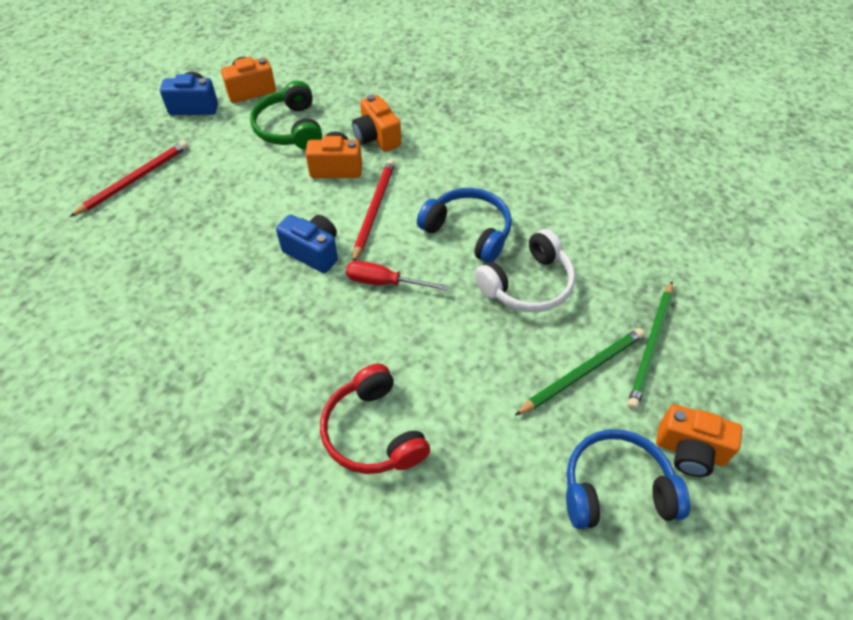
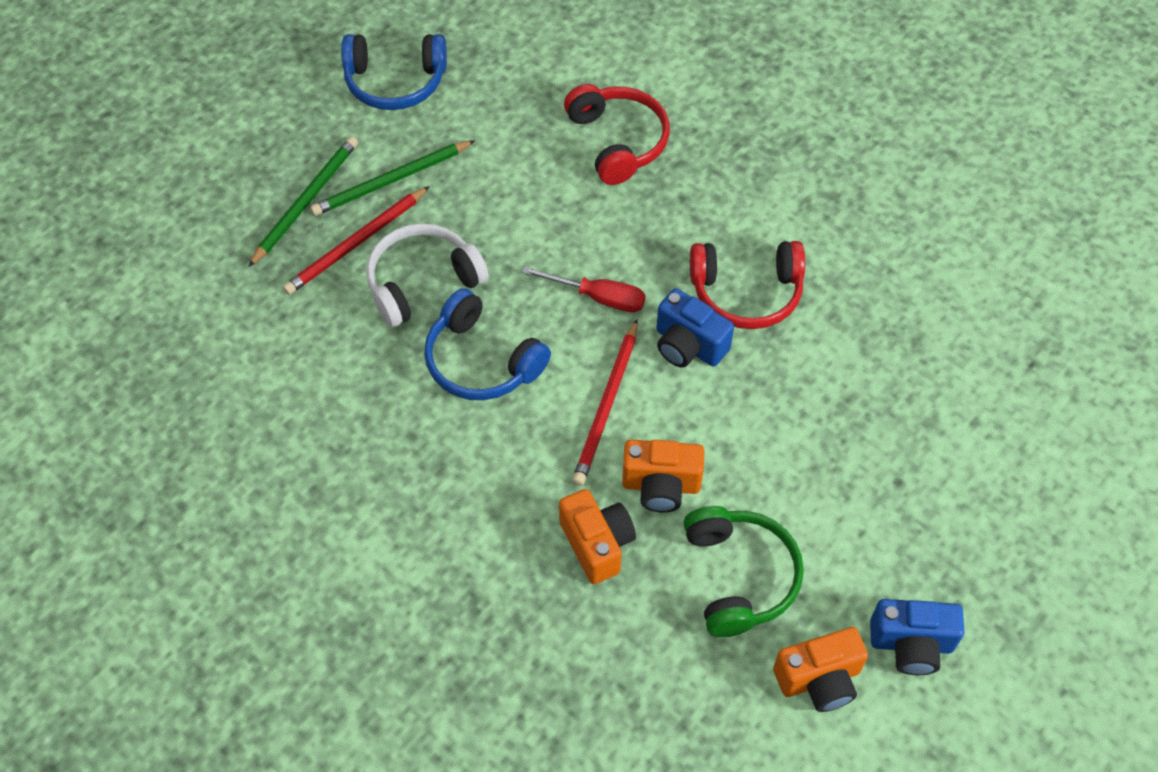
camera: 175 degrees left, 5 degrees up
(134, 180) = (963, 486): red pencil -> red pencil (356, 243)
(263, 294) = (746, 292): none -> red headphones
(689, 451) = (313, 105): orange camera -> none

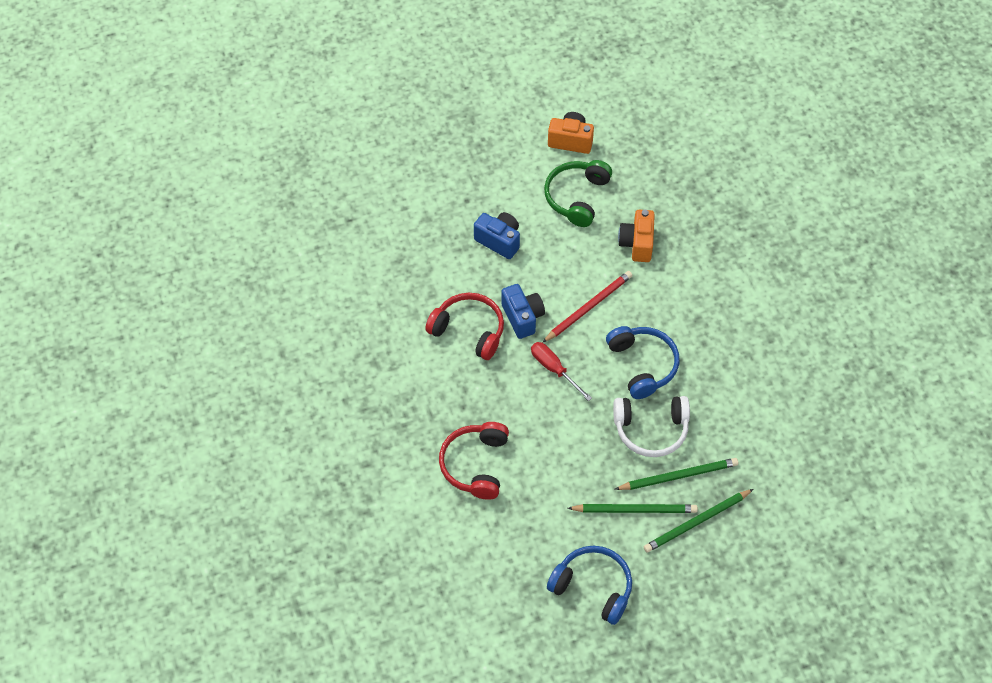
camera: 150 degrees left, 0 degrees up
(356, 243) = (679, 476): red pencil -> green pencil
(661, 486) = (587, 254): orange camera -> none
(911, 644) = (518, 134): blue camera -> blue camera (499, 241)

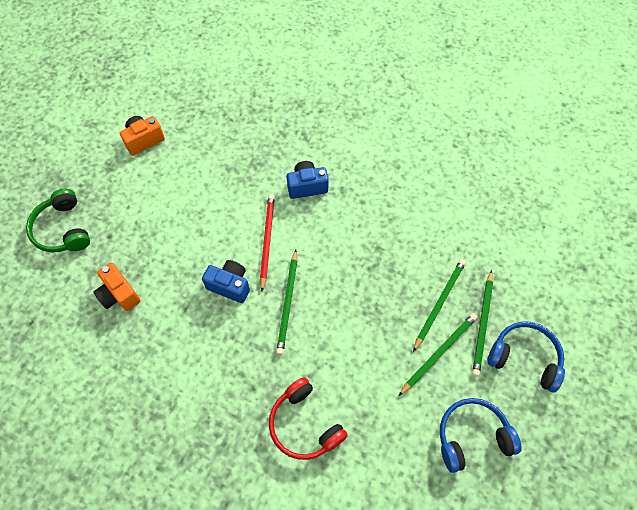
camera: 45 degrees left, 5 degrees up
(469, 330) = (201, 328): red headphones -> none
(499, 241) = (160, 246): blue camera -> blue camera (307, 186)
(554, 369) = (287, 303): red screwdriver -> green pencil
(577, 197) = (185, 174): green headphones -> green headphones (63, 229)
(637, 243) = (255, 173): orange camera -> orange camera (119, 294)
(642, 365) = (340, 249): blue headphones -> blue headphones (525, 358)
(651, 430) = (391, 288): white headphones -> none

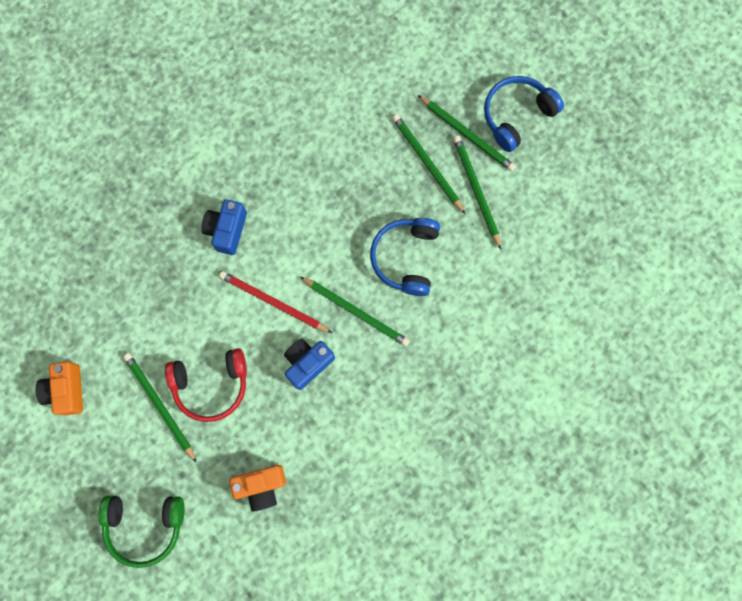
camera: 65 degrees left, 15 degrees up
(156, 200) = (160, 405): none -> green pencil
(304, 424) = (487, 350): red headphones -> red headphones (211, 384)
(472, 437) = (566, 203): blue headphones -> blue headphones (406, 258)

